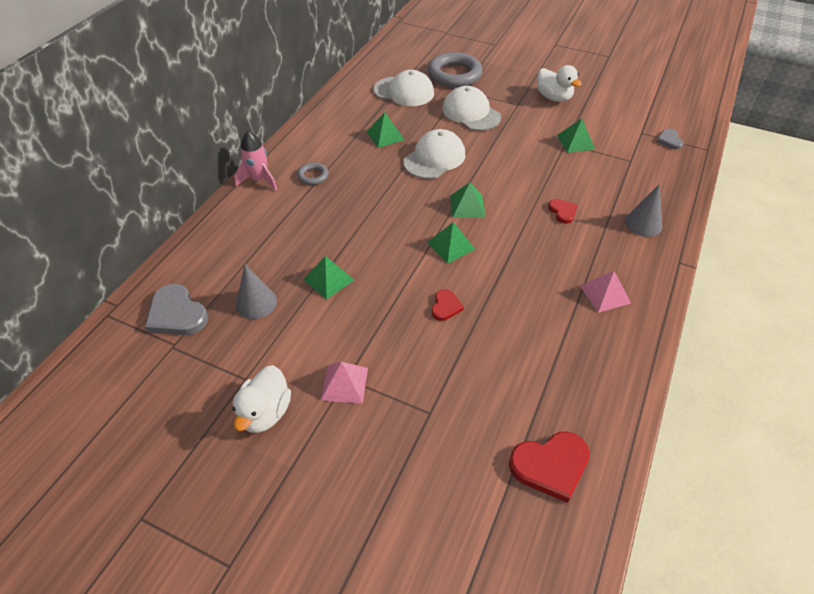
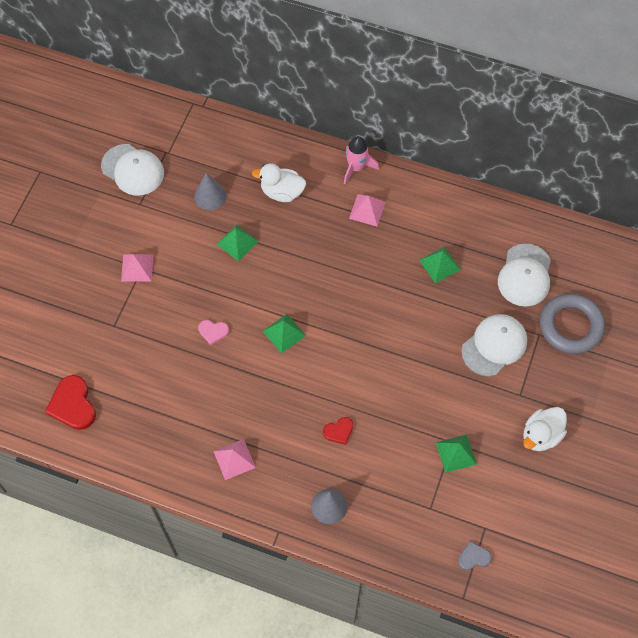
camera: 85 degrees right, 15 degrees up
(177, 314) = (196, 147): grey heart -> none
(265, 413) = (112, 222): white duck -> white duck (282, 192)
(313, 176) = (367, 210): grey ring -> pink pyramid
(434, 158) = (408, 313): white cap -> white cap (133, 170)
(445, 306) = (213, 332): red heart -> pink heart
(467, 206) = (338, 345): green pyramid -> none

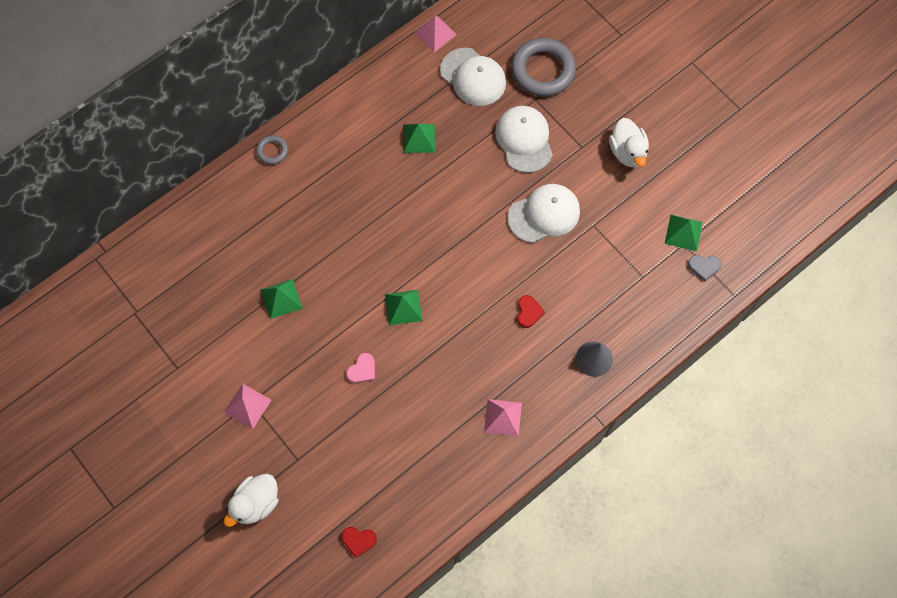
camera: 60 degrees left, 5 degrees up
(73, 404) = (358, 540): red heart -> red heart, size x0.56
(133, 170) = (133, 355): white cap -> white cap (544, 214)
(210, 196) = (213, 297): grey cone -> none
(282, 192) = (254, 230): white duck -> white duck (256, 503)
(356, 168) = (272, 151): pink rocket -> grey ring
(367, 210) = (323, 167): pink pyramid -> pink pyramid (435, 33)
(456, 453) = (605, 227): green pyramid -> green pyramid (683, 232)
(473, 557) = (704, 267): grey heart -> grey heart turned 105 degrees counterclockwise

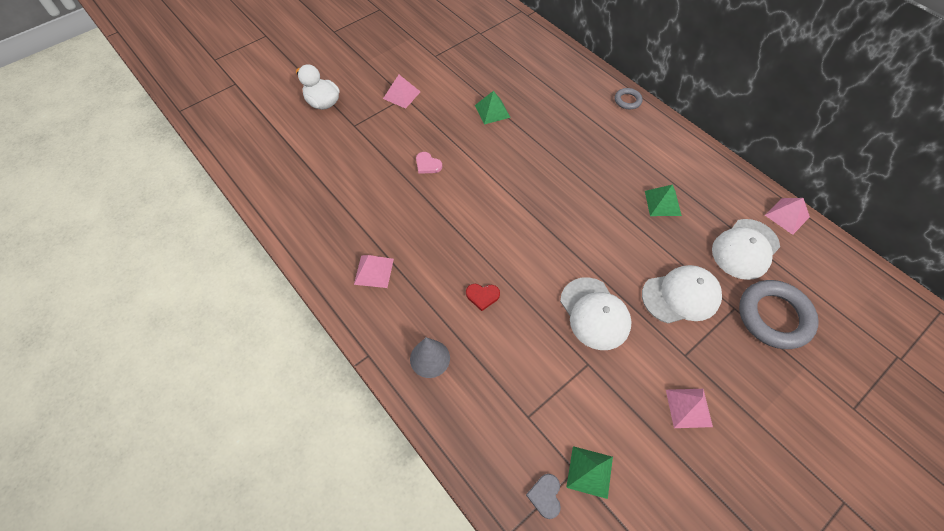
camera: 90 degrees right, 10 degrees down
(358, 540) = (280, 165): red heart -> none
(403, 307) = (486, 193): green pyramid -> none
(627, 152) = (688, 407): white duck -> pink pyramid

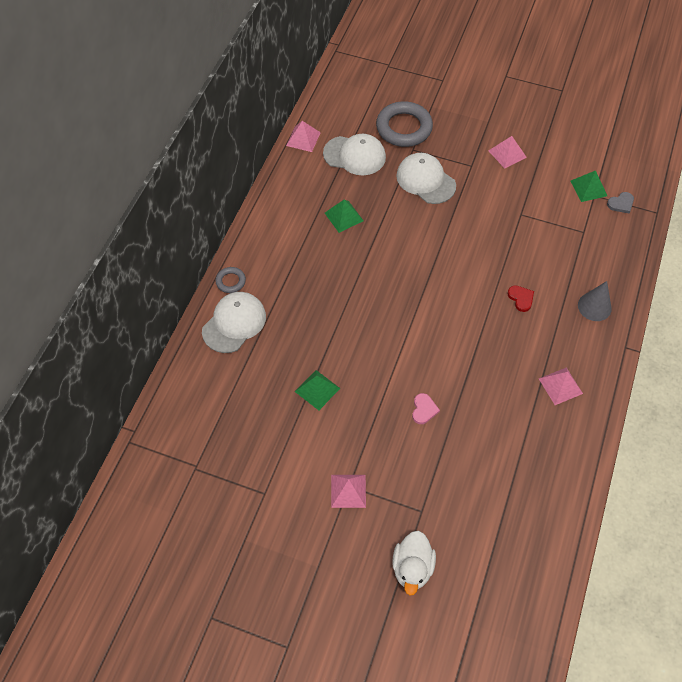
camera: 120 degrees left, 0 degrees up
(594, 313) = (479, 224): white cap -> white cap (234, 323)

